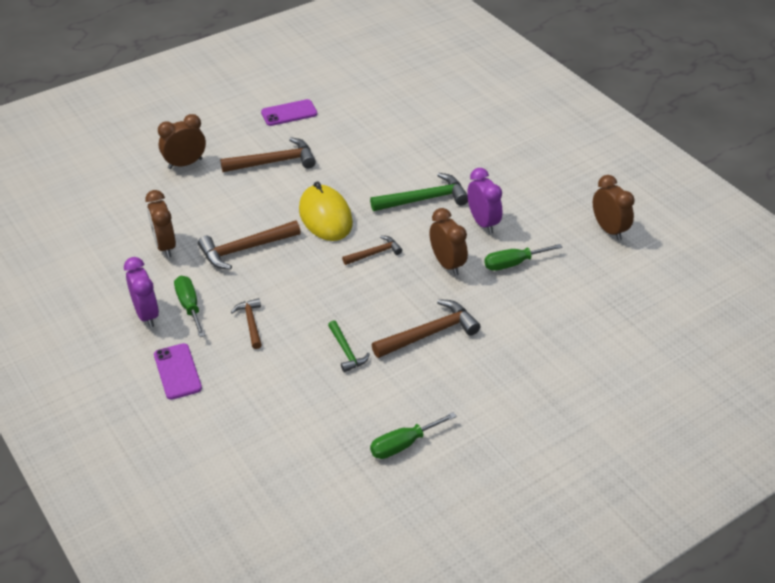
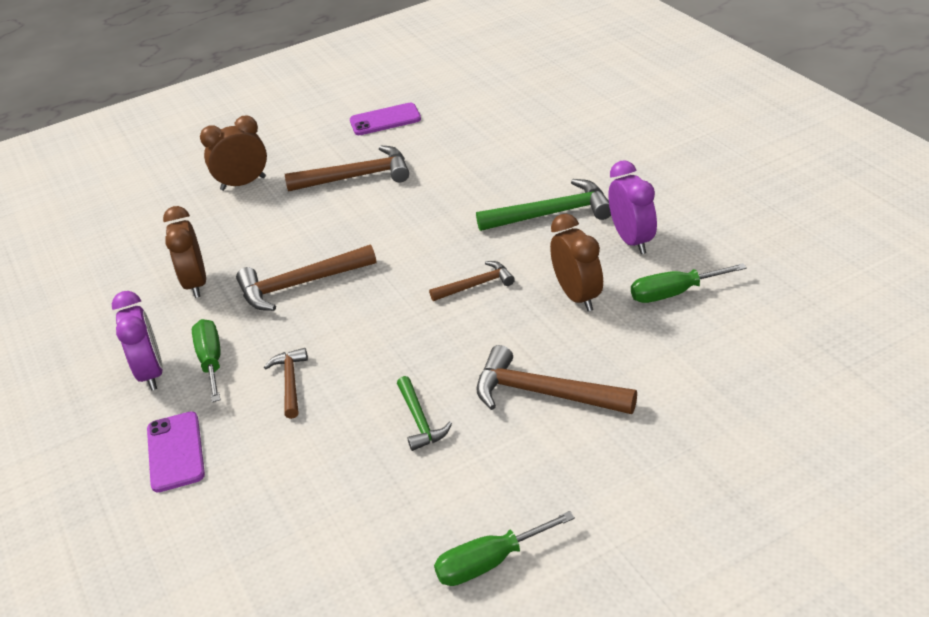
camera: 10 degrees right, 5 degrees down
(325, 216) = (414, 240): yellow mouse -> none
(429, 334) = (544, 393): brown hammer -> brown hammer turned 135 degrees counterclockwise
(609, 230) = (816, 244): brown clock -> none

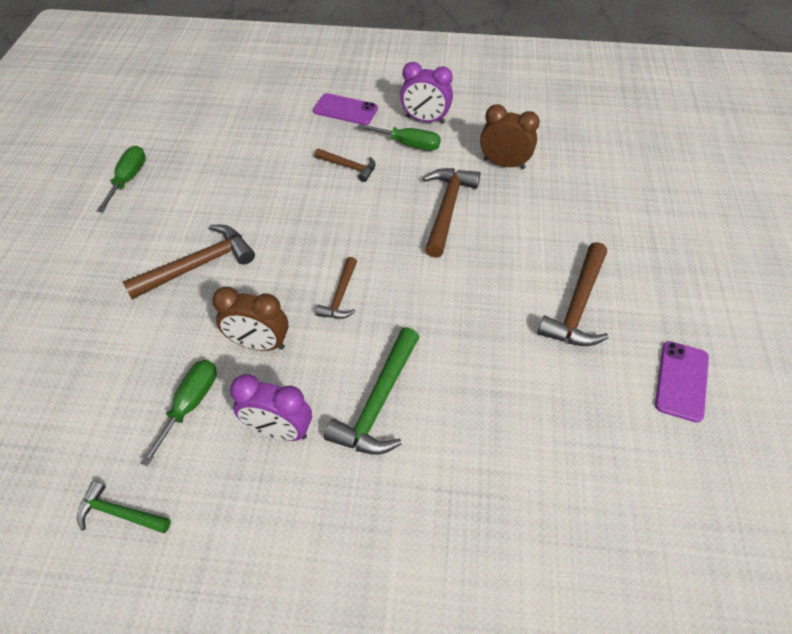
camera: 120 degrees right, 15 degrees up
(243, 183) = (633, 234): brown clock -> none
(419, 420) = (250, 202): green hammer -> green hammer (120, 513)

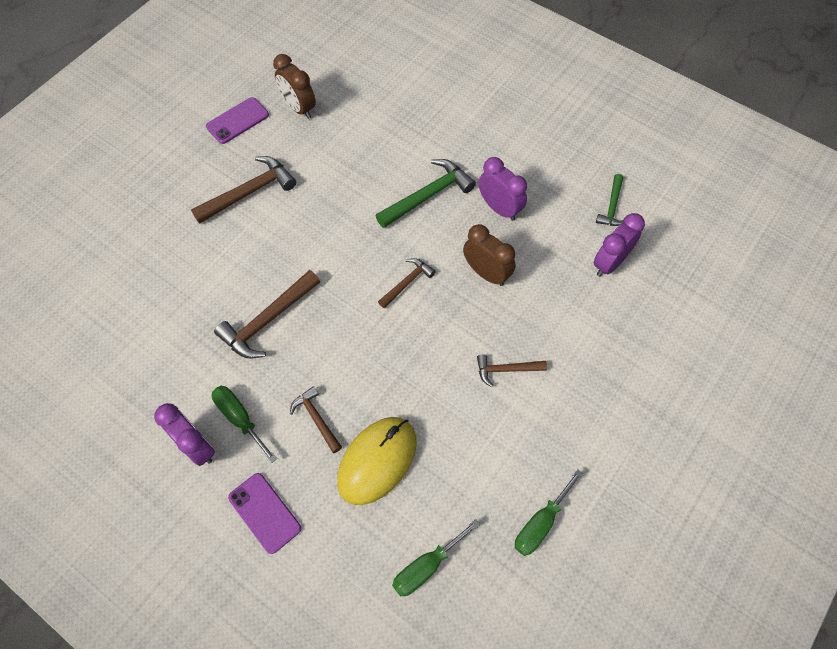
camera: 150 degrees left, 10 degrees up
(108, 426) = (609, 263): none -> purple clock
(120, 513) = (612, 206): green hammer -> green hammer turned 60 degrees clockwise
(190, 404) = (550, 252): green screwdriver -> green screwdriver (426, 566)
(198, 265) = (506, 370): brown hammer -> brown hammer, size x0.59
(282, 163) = (377, 461): none -> yellow mouse
(504, 164) = (177, 344): brown clock -> brown clock (299, 108)

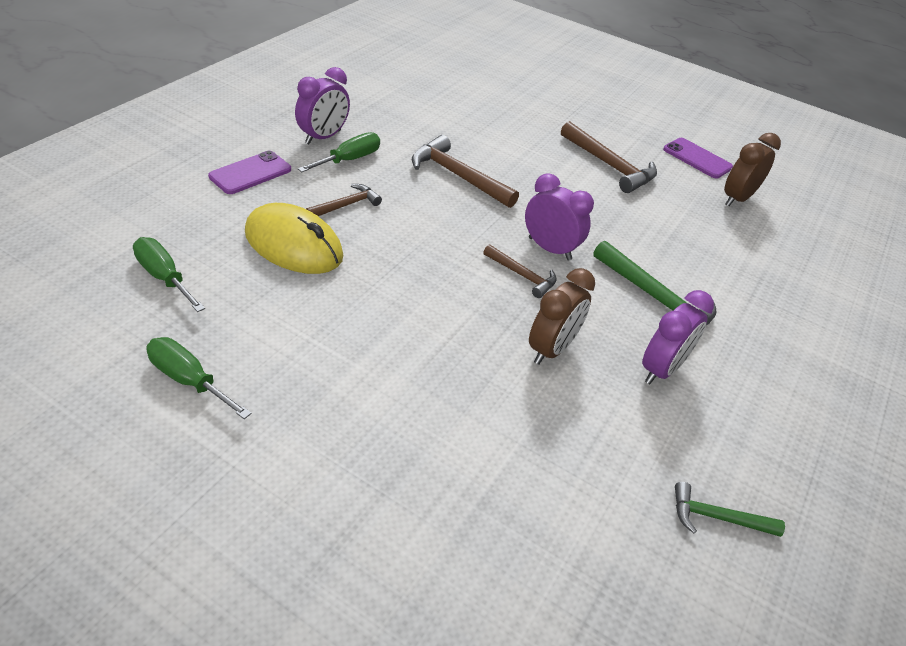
camera: 80 degrees right, 20 degrees down
(506, 370) = (407, 360): brown hammer -> none
(609, 263) = (603, 502): purple clock -> purple clock (549, 249)

